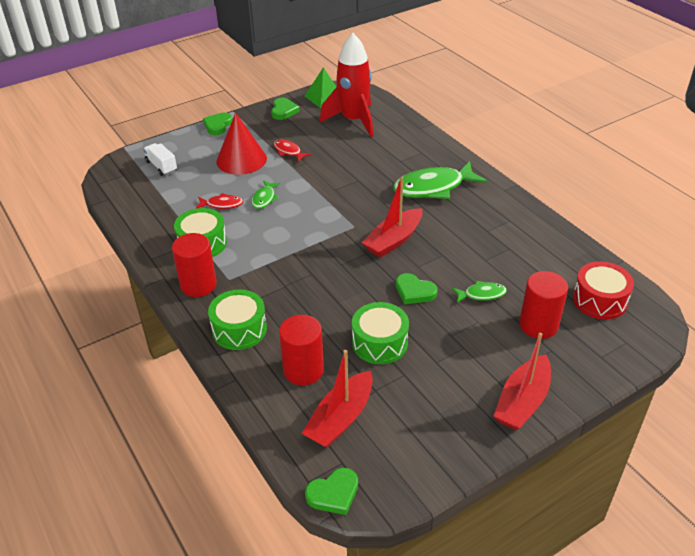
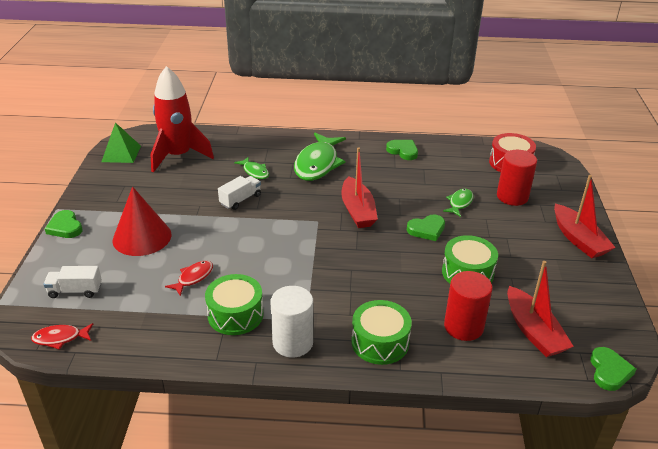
camera: 55 degrees left, 5 degrees down
(198, 285) = (293, 342): red cylinder -> white cylinder
(264, 198) = (218, 249): green fish -> green fish (255, 172)
(283, 111) = (105, 182): green heart -> green heart (403, 151)
(288, 151) = (170, 206): red fish -> red fish (60, 338)
(335, 176) = (240, 200): none -> white truck

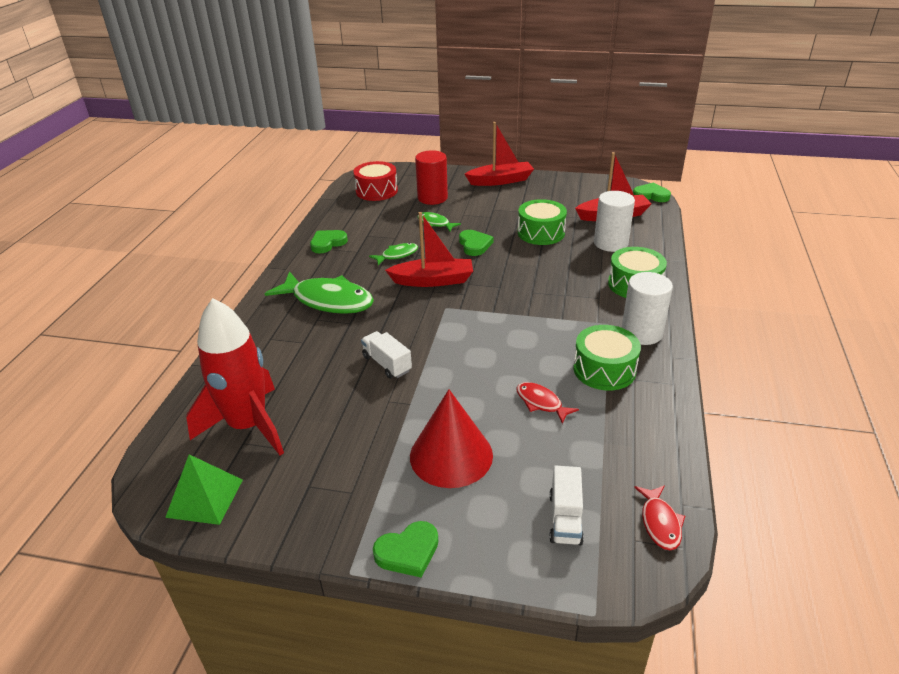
camera: 80 degrees left, 0 degrees up
(255, 172) = (325, 351): green fish -> green fish (397, 255)
(463, 327) = (610, 243): red cylinder -> white cylinder

